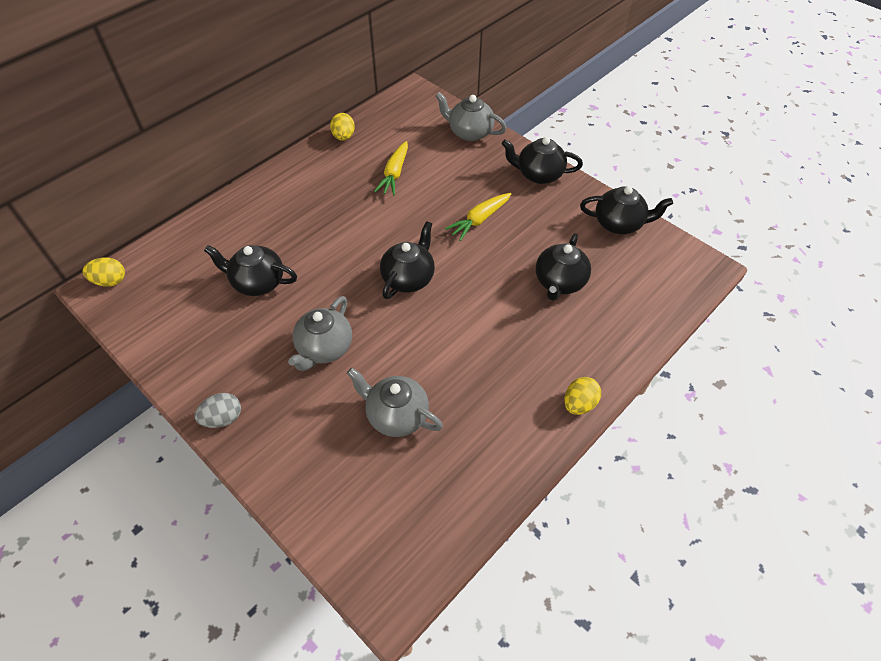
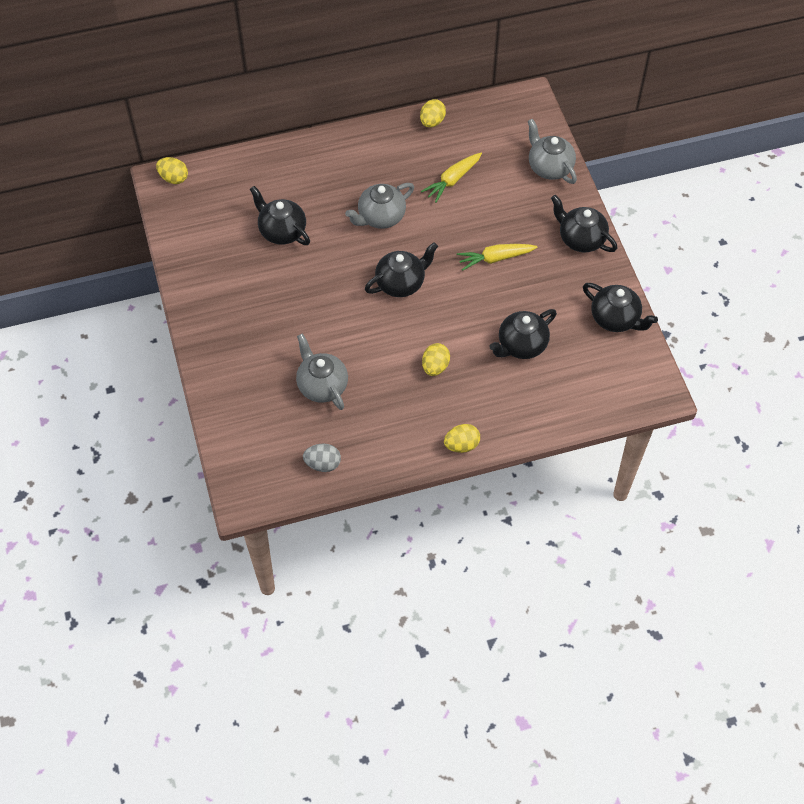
camera: 30 degrees right, 5 degrees up
(223, 418) = (201, 327): grey egg -> grey egg (323, 464)
(324, 348) = (301, 309): grey teapot -> grey teapot (381, 217)
(496, 339) = (435, 366): none -> yellow egg

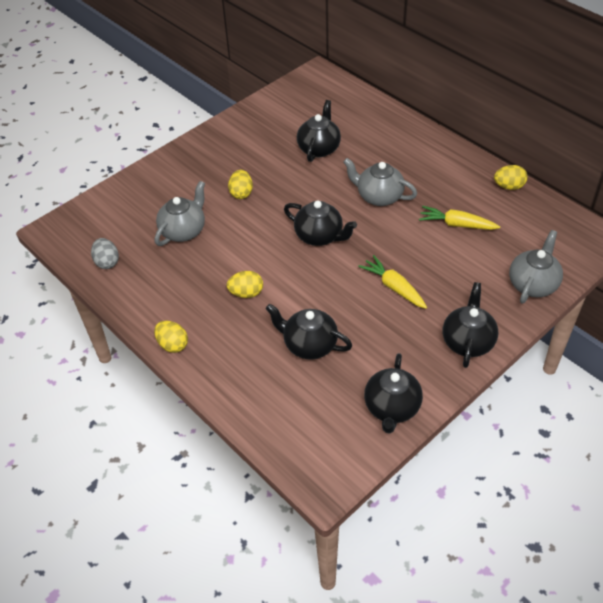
camera: 65 degrees right, 10 degrees down
(174, 178) = (324, 77): yellow egg -> yellow egg (241, 193)

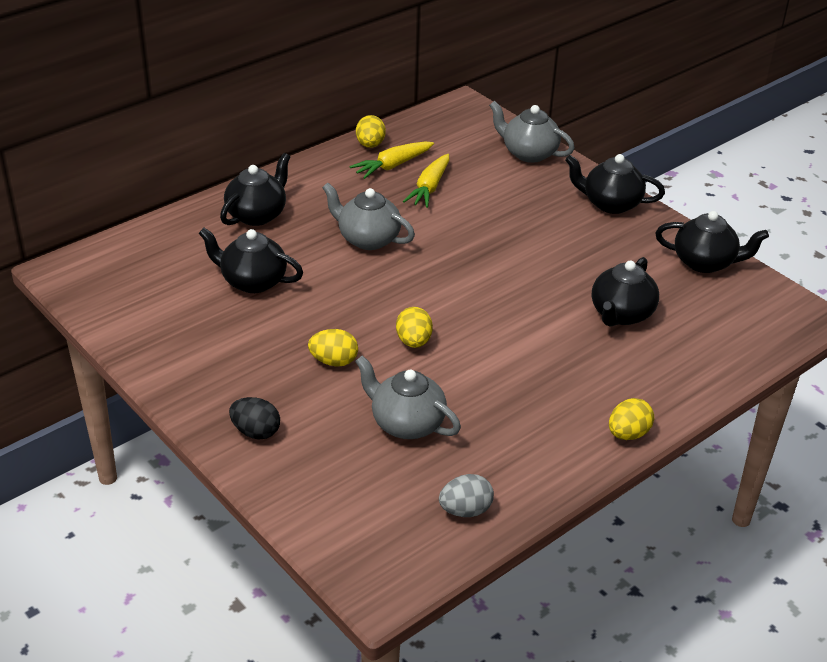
camera: 90 degrees left, 10 degrees down
(176, 168) = (256, 432): none -> black egg
(246, 293) = (536, 363): yellow egg -> yellow egg (413, 341)
(319, 236) = (435, 293): black teapot -> black teapot (257, 215)
(379, 196) = (368, 239): grey teapot -> grey teapot turned 90 degrees clockwise
(394, 287) = (529, 243): yellow carrot -> yellow carrot (392, 166)

